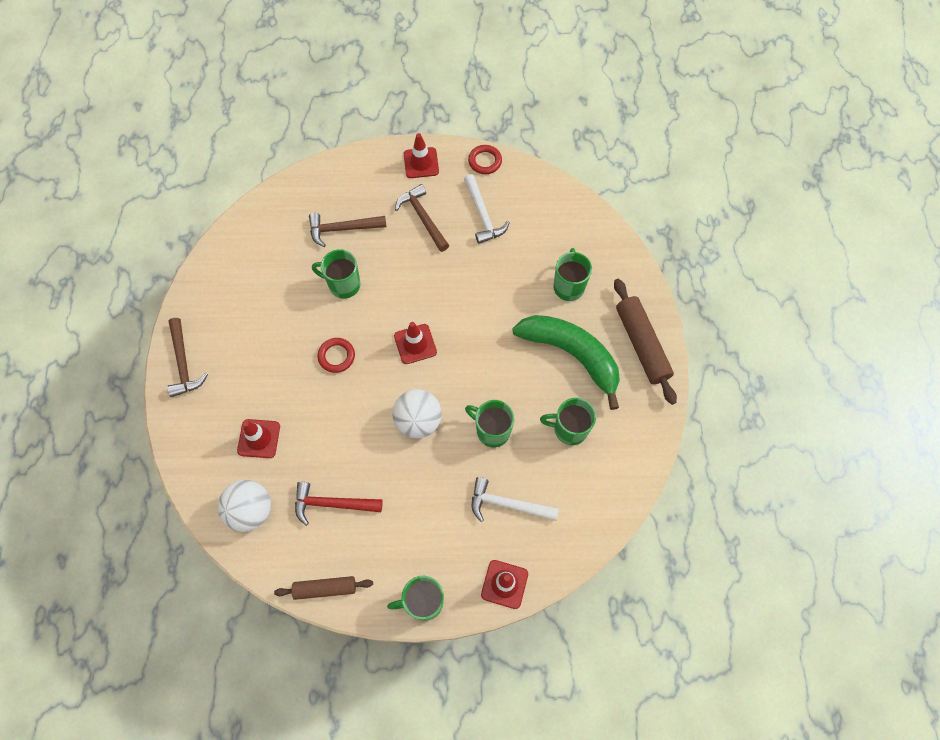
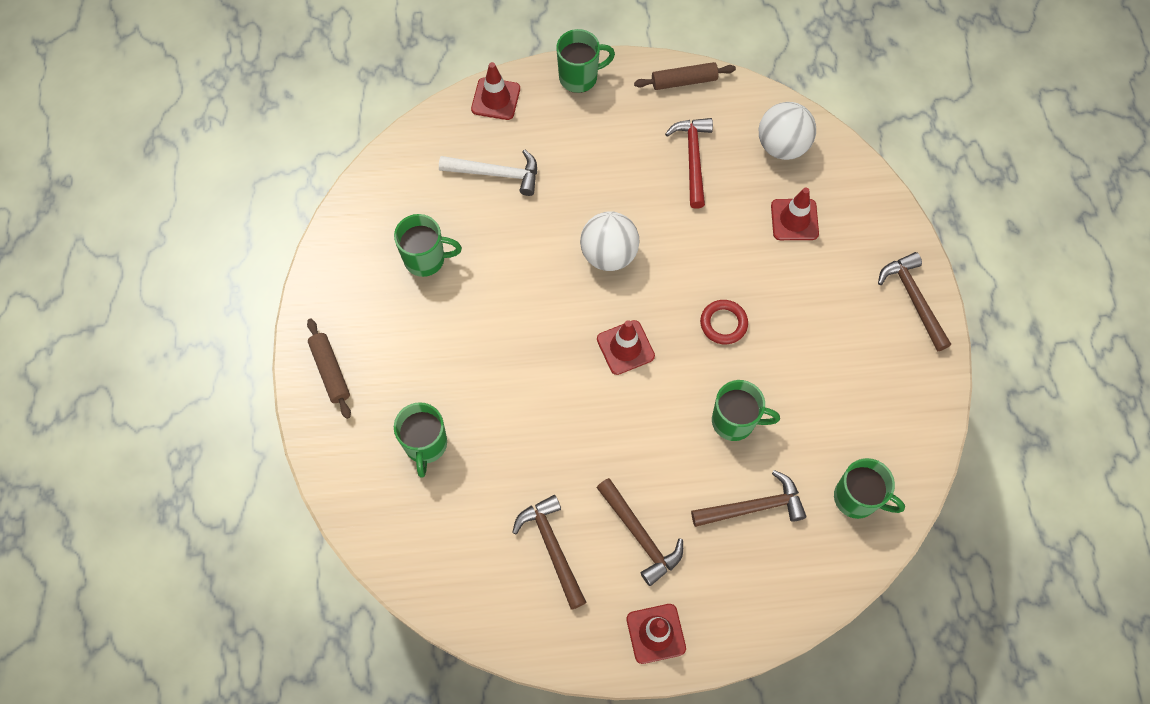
camera: 175 degrees right, 0 degrees up
(332, 504) = (693, 159): red hammer -> red hammer turned 90 degrees counterclockwise
(483, 215) = (552, 548): white hammer -> brown hammer
(485, 161) = (556, 645): red ring -> none
(492, 430) = (519, 250): green mug -> green mug (857, 498)
(571, 355) = (422, 349): green banana -> none
(642, 344) = (330, 371): brown rolling pin -> brown rolling pin, size x0.62

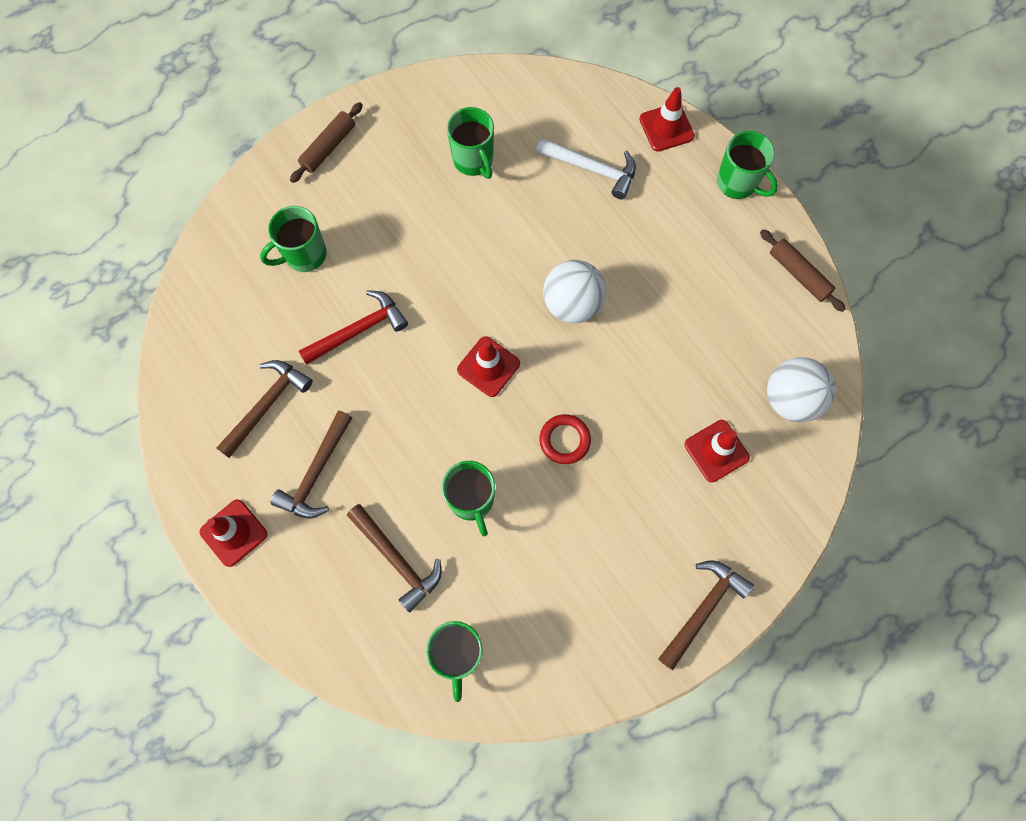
camera: 60 degrees right, 5 degrees up
(496, 173) = (592, 169): white hammer -> white hammer turned 45 degrees counterclockwise
(693, 159) = (719, 325): red hammer -> red hammer (358, 330)

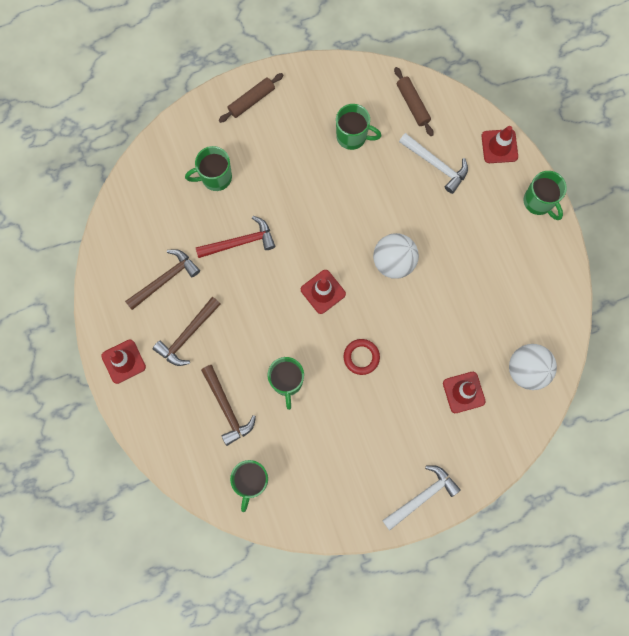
camera: 15 degrees right, 5 degrees up
(473, 160) = (352, 136): green mug -> green mug turned 60 degrees counterclockwise
(703, 609) = (422, 496): brown hammer -> white hammer
(798, 274) = (561, 281): brown rolling pin -> brown rolling pin (412, 104)

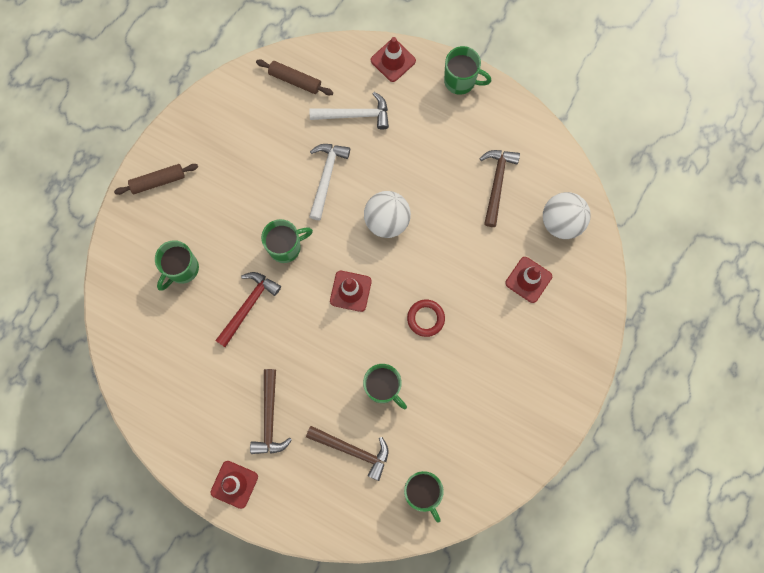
camera: 40 degrees left, 0 degrees up
(165, 279) = (211, 388): brown hammer -> brown hammer (496, 183)
(251, 100) = (158, 181): brown rolling pin -> brown rolling pin turned 60 degrees clockwise
(352, 136) = (268, 145): green mug -> green mug (286, 247)
(422, 496) = (565, 389): white hammer -> white hammer (326, 177)

